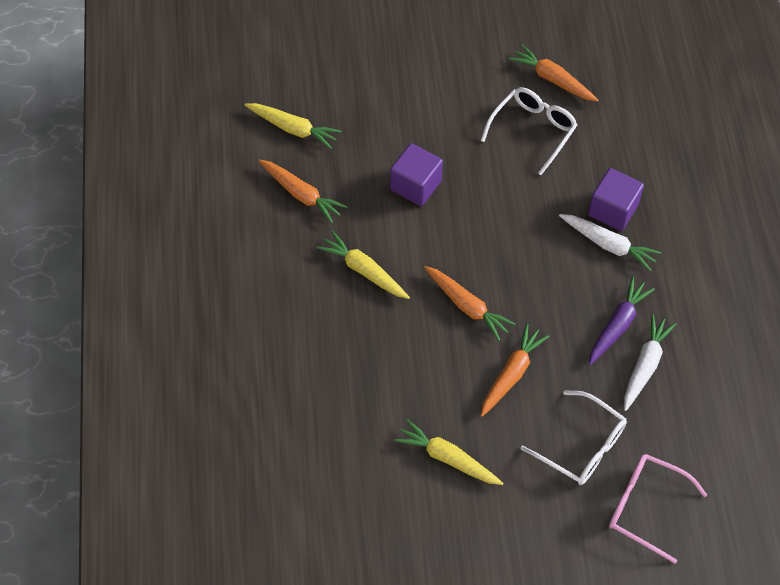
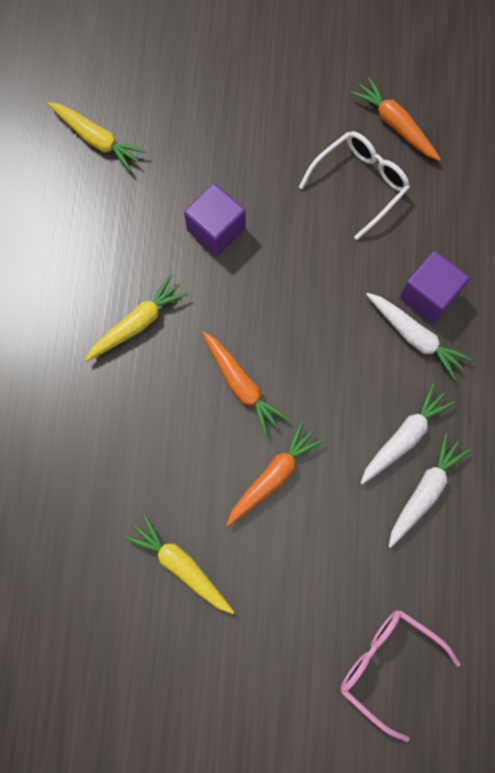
camera: 10 degrees right, 15 degrees up
(301, 194) = (89, 220): orange carrot -> none
(364, 271) = (137, 323): yellow carrot -> yellow carrot turned 90 degrees clockwise
(582, 446) = (333, 578): white glasses -> none
(617, 325) = (404, 437): purple carrot -> white carrot

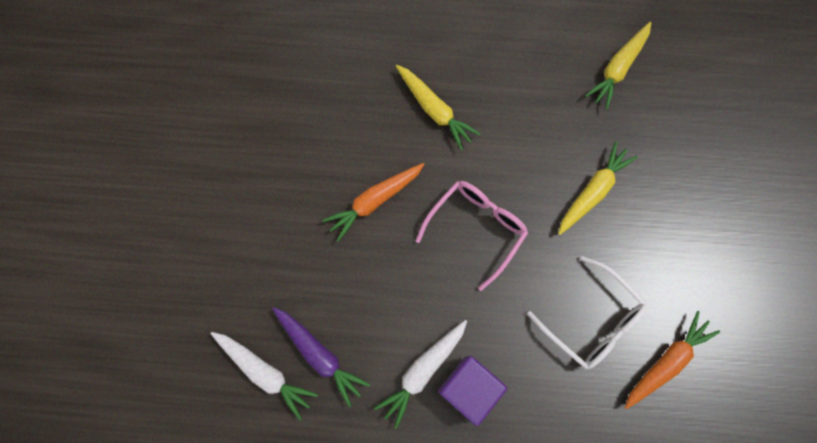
camera: 90 degrees right, 0 degrees up
(181, 566) = (214, 151): yellow carrot -> yellow carrot (592, 191)
(216, 229) = (531, 177): purple cube -> none
(273, 476) = (288, 229): orange carrot -> none
(387, 665) = (110, 329): pink glasses -> pink glasses (476, 228)
(404, 437) = (319, 354): white carrot -> purple carrot

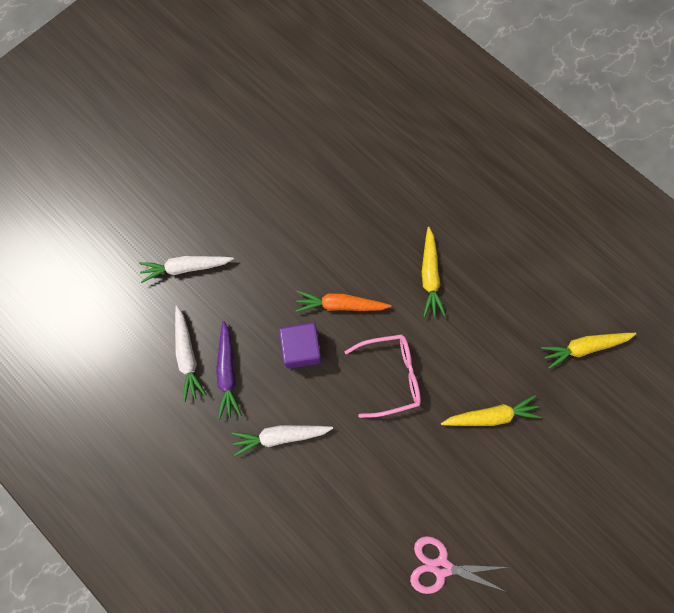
camera: 40 degrees right, 0 degrees up
(189, 288) = (186, 268): none -> white carrot
(468, 388) = (299, 471): purple cube -> purple cube (301, 349)
(591, 320) = (415, 497): white glasses -> none
(666, 361) = (441, 566): orange carrot -> pink scissors

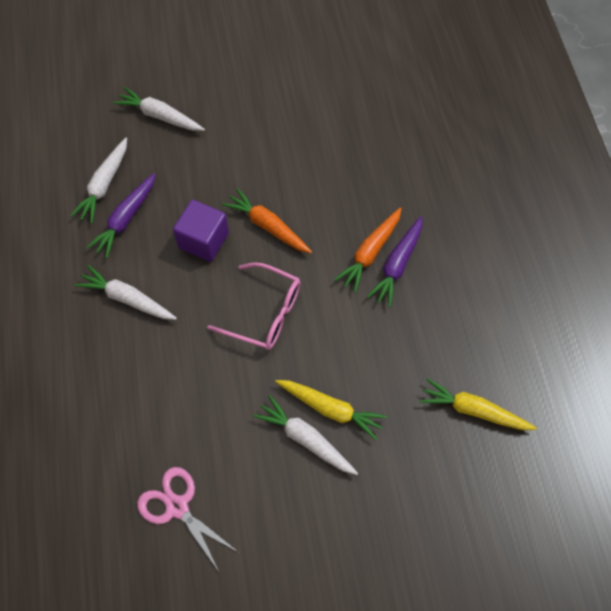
camera: 35 degrees right, 10 degrees down
(429, 276) = (370, 253): yellow carrot -> orange carrot
(455, 272) = (397, 265): none -> purple carrot
(490, 450) = (305, 439): none -> white carrot

